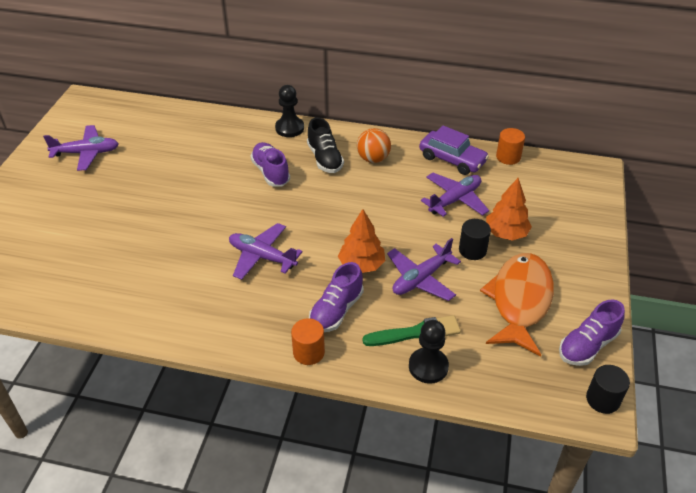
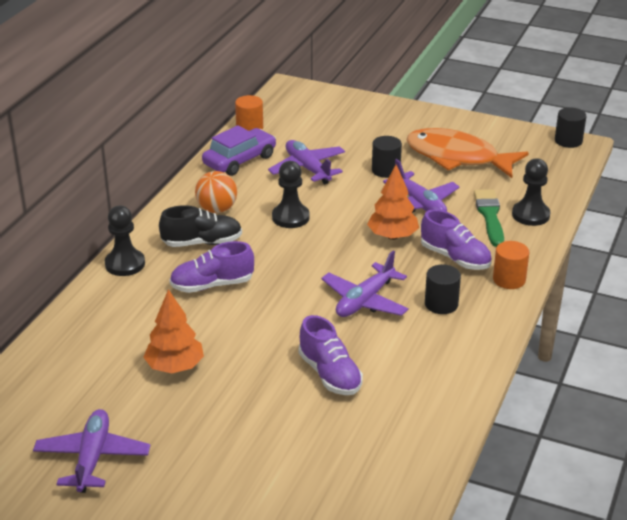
camera: 80 degrees left, 10 degrees down
(263, 305) = (441, 304): none -> black cylinder
(373, 200) = (290, 217): none -> black pawn
(506, 233) = (366, 149): orange tree -> orange tree (175, 367)
(587, 345) = (512, 136): purple shoe -> purple shoe (330, 374)

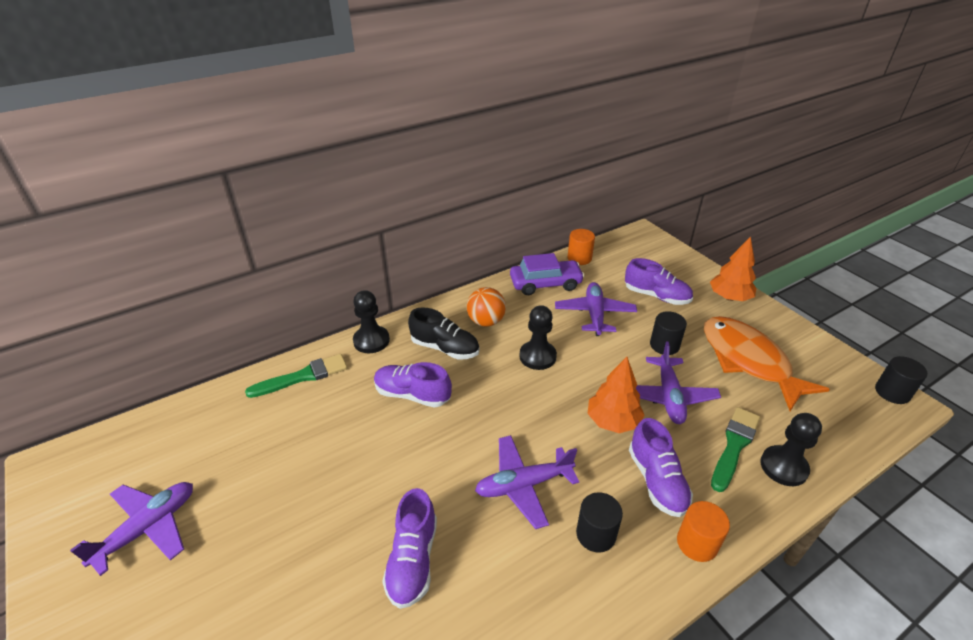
camera: 35 degrees right, 5 degrees up
(93, 314) = (303, 376): none -> green brush
(175, 367) = (302, 466): orange tree -> orange tree (729, 297)
(347, 136) = (656, 296): none -> purple shoe

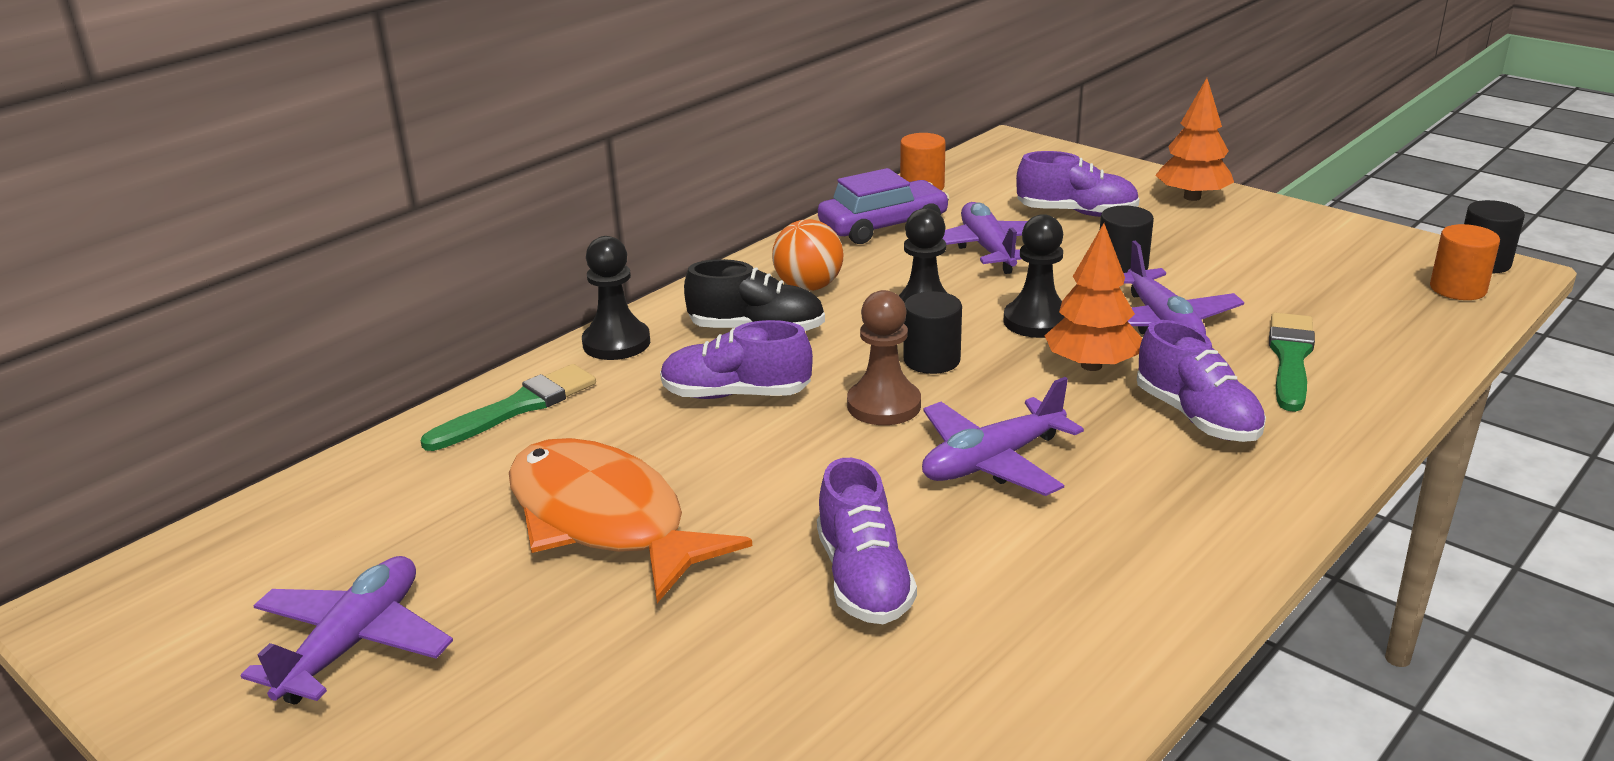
camera: 15 degrees left, 10 degrees down
(484, 423) = (884, 405): none -> brown pawn
(596, 534) = (1138, 491): black cylinder -> black cylinder (931, 360)
(697, 543) = (1293, 470): orange cylinder -> orange cylinder (1457, 289)
(748, 361) = (1260, 264): orange fish -> orange fish (604, 521)
(783, 467) = (1373, 368): black pawn -> black pawn (1037, 321)

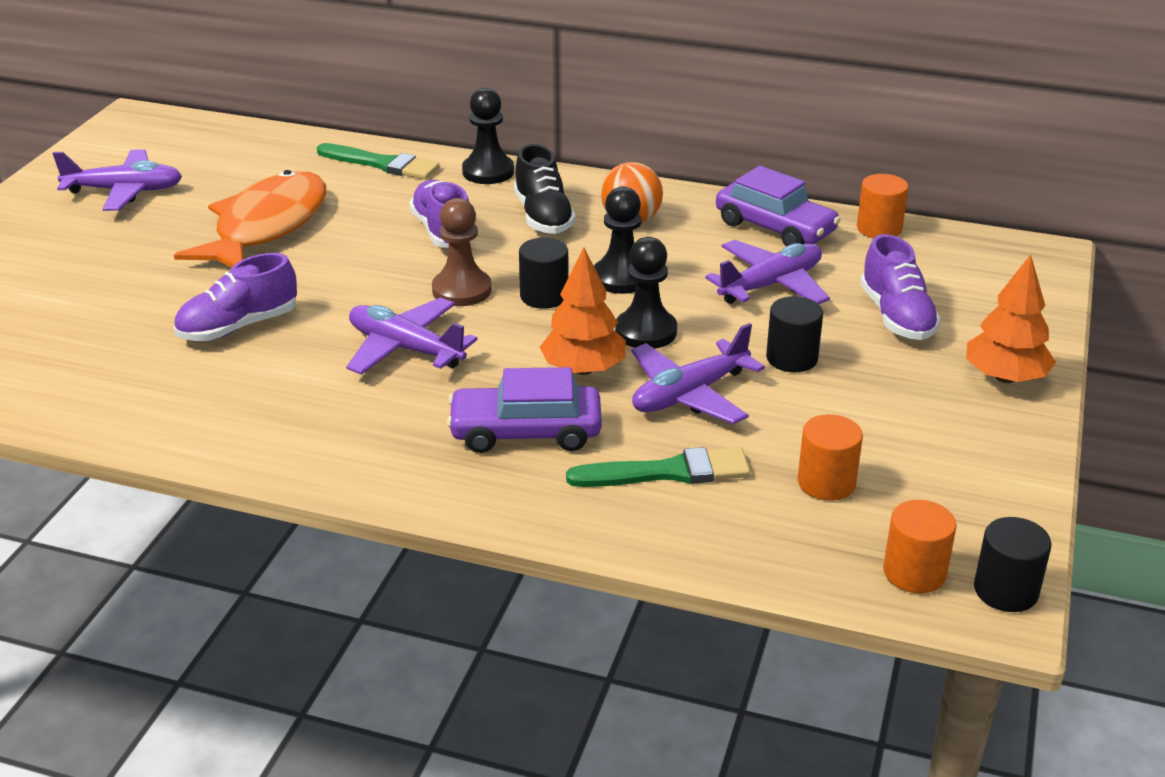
camera: 65 degrees right, 5 degrees up
(1197, 417) = (526, 432): purple shoe -> purple car
(1325, 294) = (826, 483): none -> orange cylinder

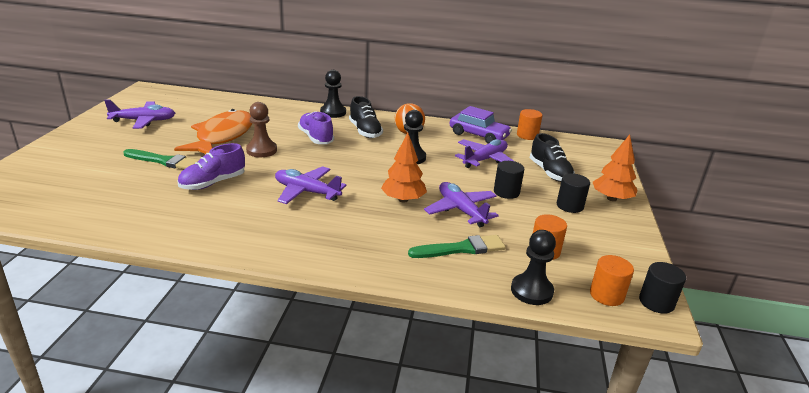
camera: 10 degrees left, 5 degrees down
(382, 164) = (279, 109): green brush -> green brush (164, 161)
(462, 290) = (331, 164): brown pawn -> brown pawn (261, 150)
(526, 432) = (380, 231): purple car -> none
(544, 296) = (374, 166): black cylinder -> black cylinder (569, 206)
(646, 331) = (430, 181): black pawn -> black pawn (531, 291)
(689, 394) = (461, 210): purple plane -> purple plane turned 105 degrees clockwise
(896, 316) = (549, 172): purple shoe -> black shoe

